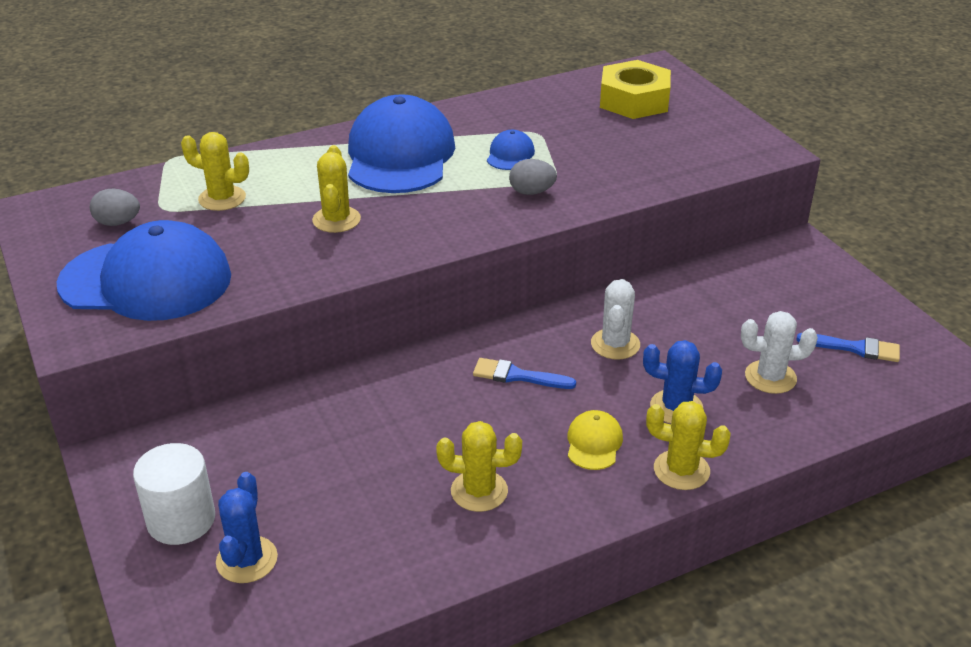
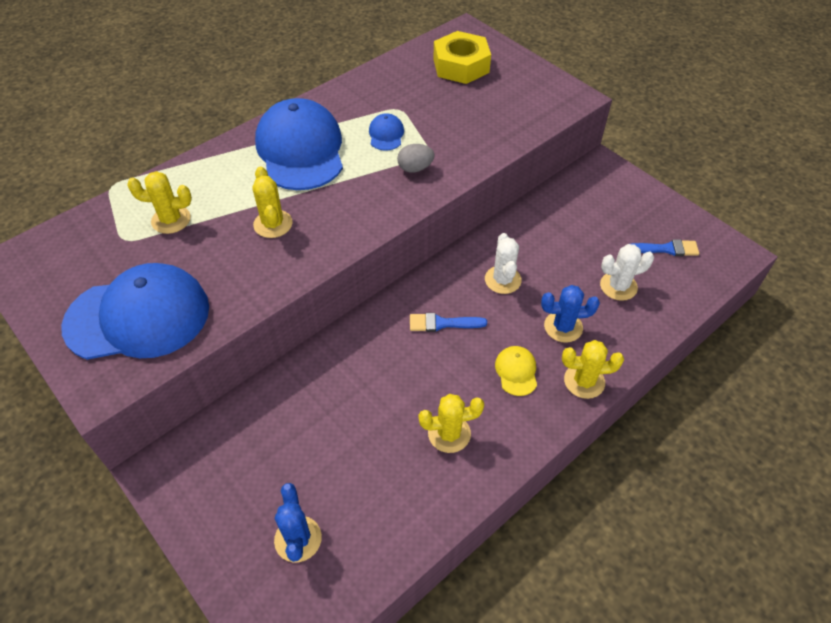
camera: 15 degrees left, 15 degrees up
(118, 223) = (91, 261): grey egg -> none
(181, 520) = (233, 515): white cylinder -> none

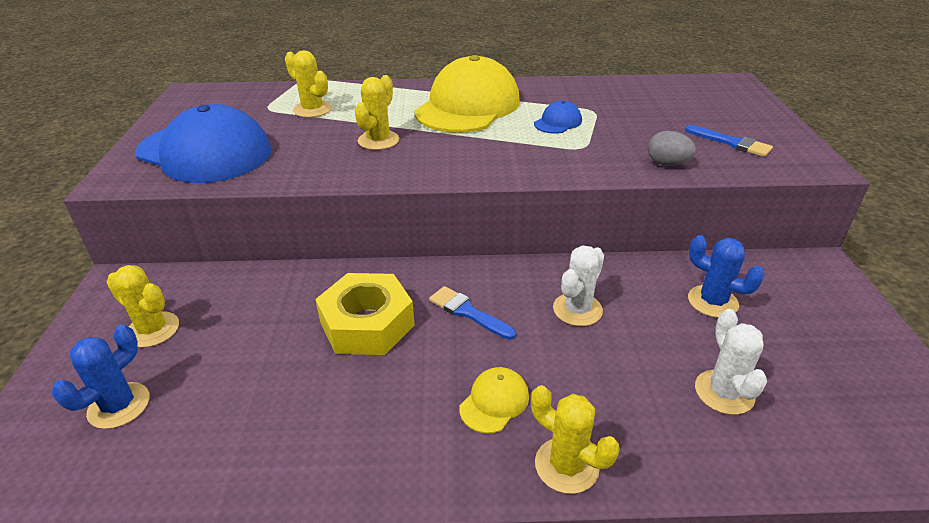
camera: 40 degrees right, 15 degrees down
(300, 150) = (468, 106): blue cap -> yellow cap
(415, 168) = (554, 153): grey egg -> grey egg (667, 164)
(449, 433) = (354, 413): yellow cactus -> yellow cactus (152, 330)
(461, 66) = (698, 103): yellow nut -> yellow nut (367, 324)
(563, 327) = (601, 392): blue cactus -> blue cactus (712, 301)
(618, 286) = (724, 392): white cactus -> white cactus turned 60 degrees clockwise
(666, 249) = (841, 390): blue brush -> blue brush (731, 143)

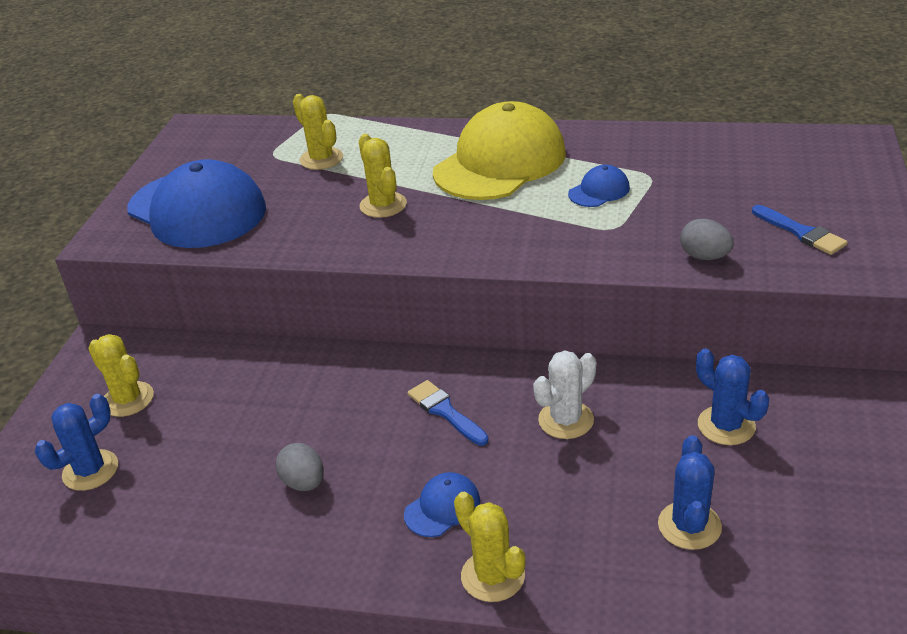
camera: 15 degrees right, 0 degrees up
(351, 393) = (304, 483): none -> grey egg
(367, 324) = (337, 414): yellow nut -> none
(378, 140) = (383, 205): yellow cactus -> yellow cactus turned 60 degrees counterclockwise
(494, 402) = (442, 507): yellow cap -> blue cap
(724, 392) = (689, 526): white cactus -> blue cactus

